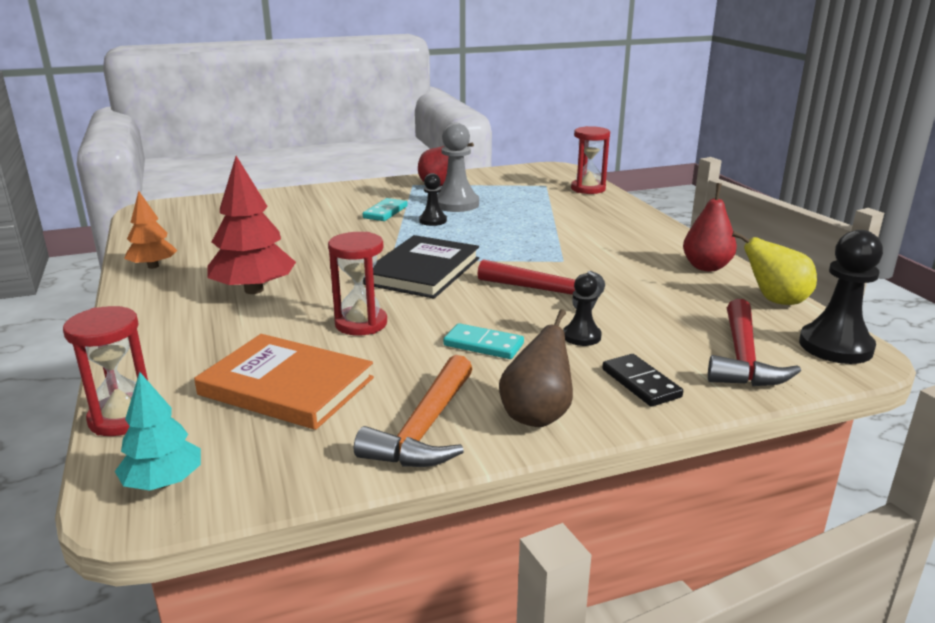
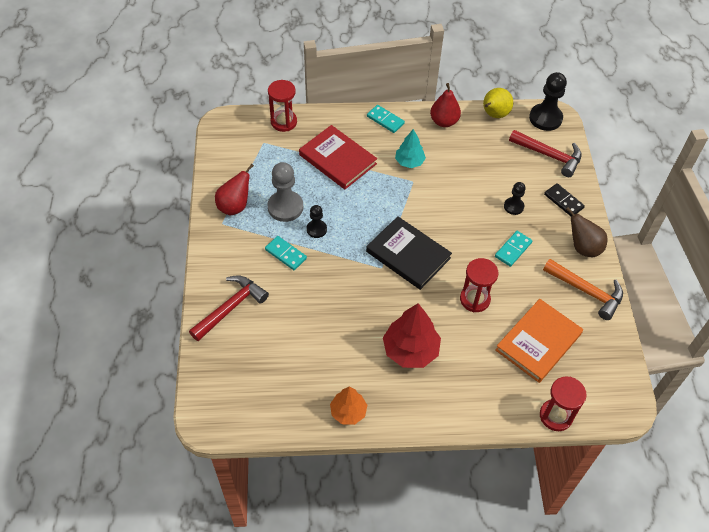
camera: 75 degrees left, 30 degrees up
(163, 482) = (612, 395): turquoise tree -> turquoise tree (409, 162)
(550, 292) = (457, 202): red hammer -> red hammer (231, 307)
(557, 217) = (337, 159): none -> red book
(640, 383) = (563, 201): black domino -> black domino turned 60 degrees clockwise
(659, 233) = (385, 120): none -> turquoise domino

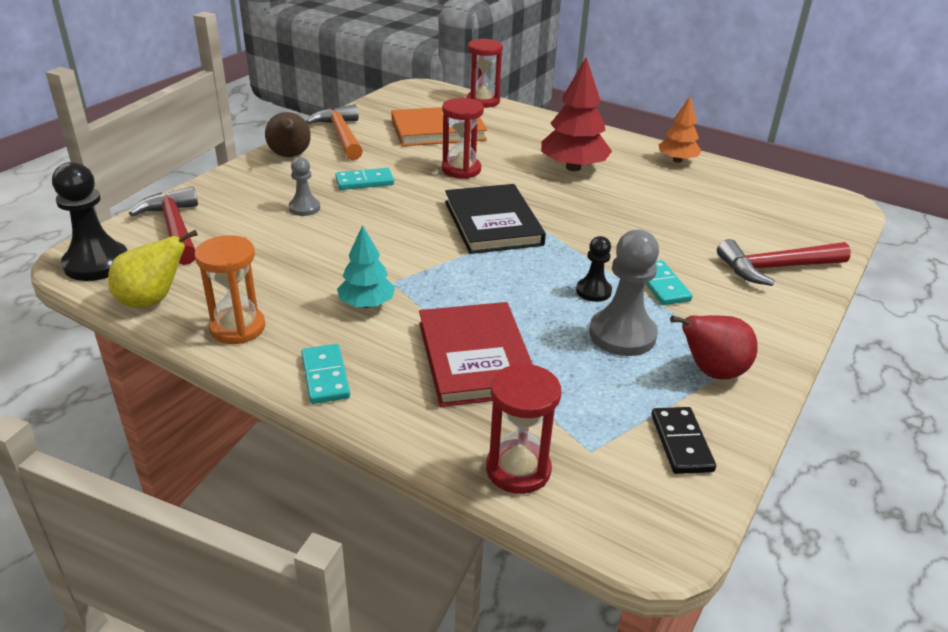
camera: 145 degrees left, 20 degrees down
(444, 121) = (237, 328): red pear -> orange hourglass
(513, 206) = (304, 208): black pawn -> grey pawn
(563, 201) = (241, 189): black domino -> black domino (681, 443)

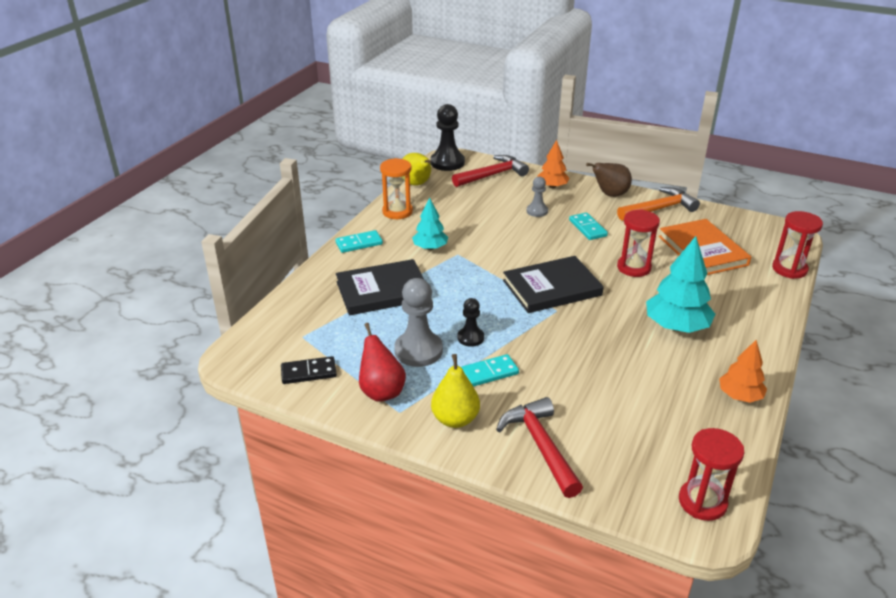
camera: 85 degrees right, 0 degrees up
(243, 188) = (552, 186): none -> orange tree
(476, 358) = (382, 291): red book -> black book
(518, 469) = (287, 311): red hourglass -> red hourglass (702, 502)
(573, 167) = (676, 326): red tree -> turquoise tree
(750, 318) = (455, 419): none -> yellow pear

